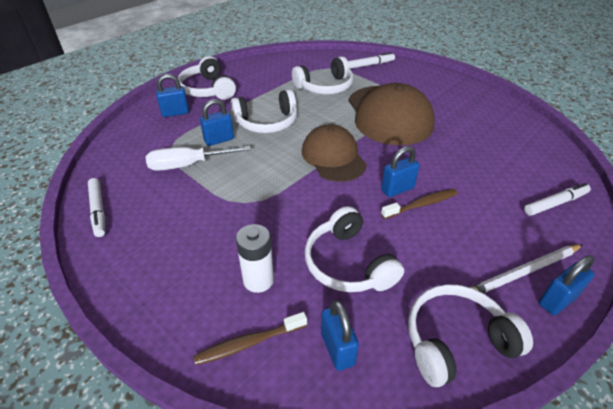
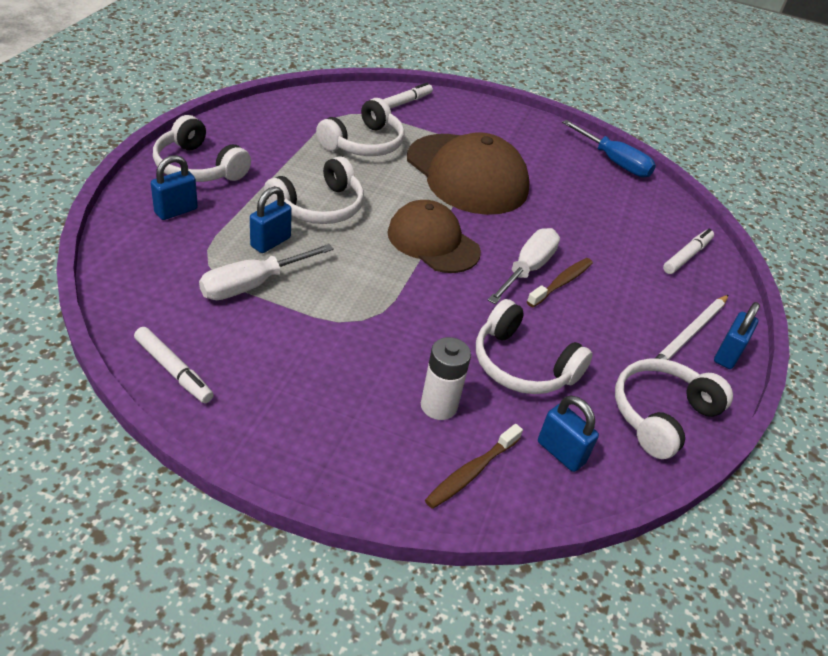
camera: 30 degrees left, 0 degrees up
(397, 189) = (527, 269): blue padlock -> white screwdriver
(521, 120) = (614, 162): none -> blue screwdriver

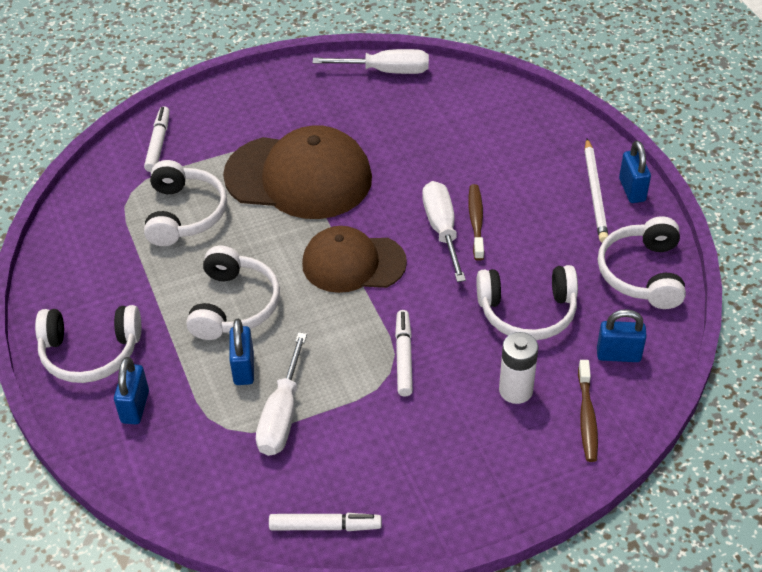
camera: 35 degrees left, 5 degrees up
(614, 162) = (385, 71): blue screwdriver -> white screwdriver
(686, 256) = (526, 124): white marker -> white marker (403, 357)

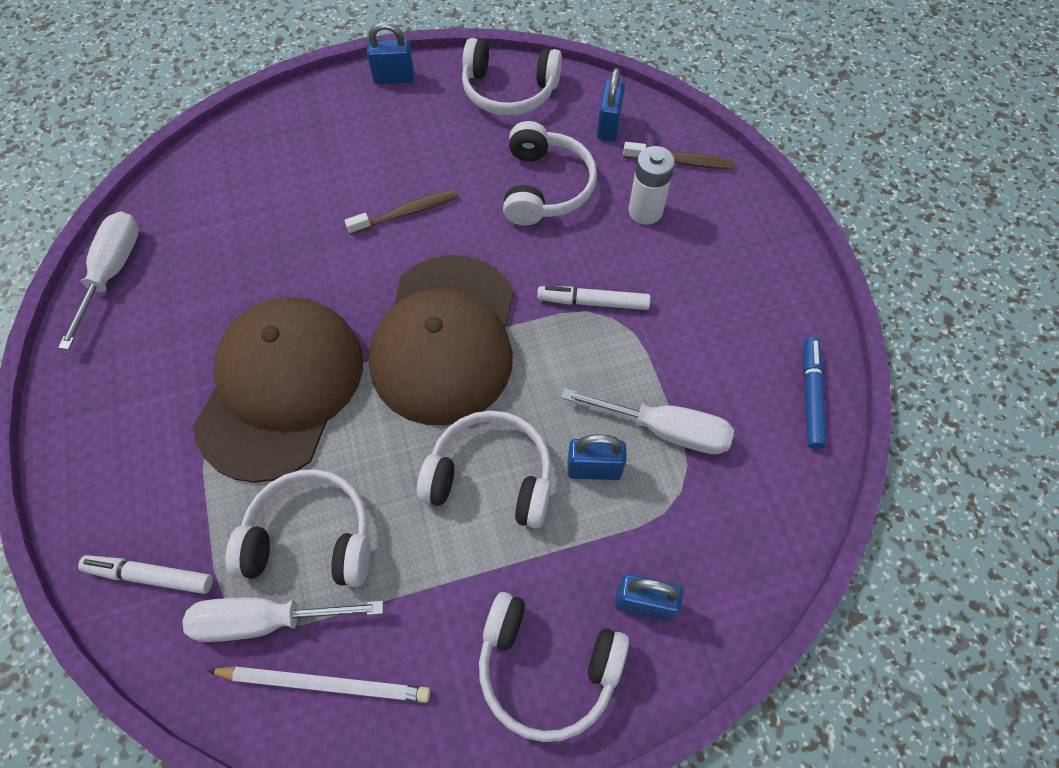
camera: 85 degrees left, 15 degrees up
(90, 352) = (547, 668): white headphones -> white headphones turned 105 degrees clockwise
(325, 526) = (811, 395): white marker -> blue marker
(353, 263) = (445, 339): brown cap -> brown cap, size x1.52
(442, 230) = (412, 245): white screwdriver -> white screwdriver (267, 620)
(476, 221) = (406, 213): brown toothbrush -> brown toothbrush turned 150 degrees clockwise
(595, 192) = (390, 107): white pencil -> white pencil (324, 683)

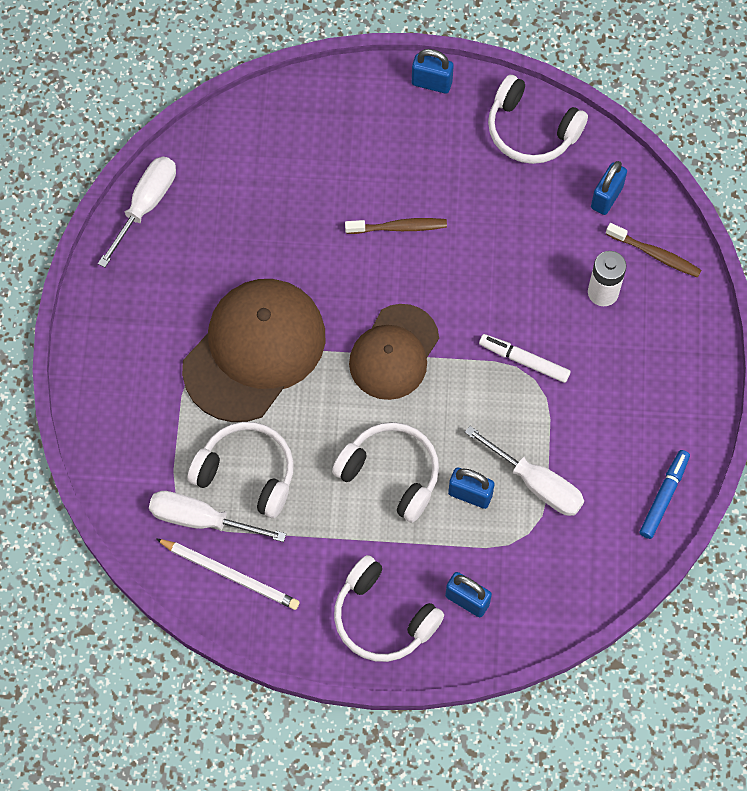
camera: 20 degrees right, 5 degrees up
(150, 576) = (129, 461): white marker -> none
(445, 339) = (394, 352): brown cap -> brown cap, size x0.66
(545, 187) = (526, 241): white headphones -> none

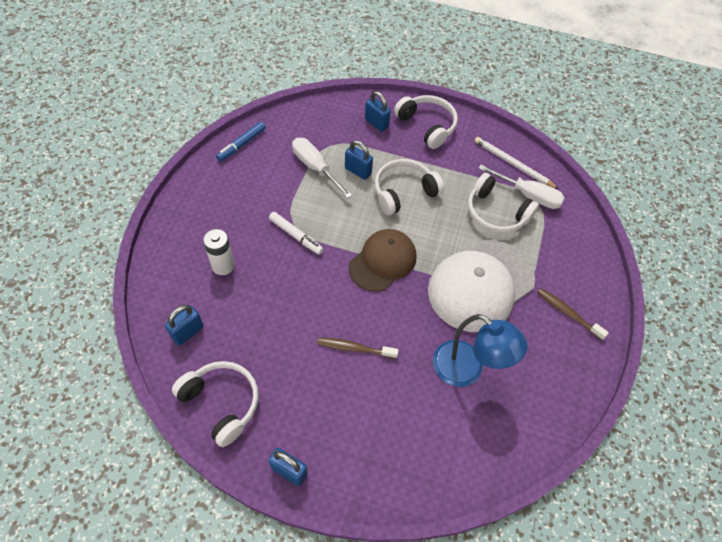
camera: 170 degrees left, 10 degrees down
(145, 206) = (554, 416): white screwdriver -> none
(254, 351) = (480, 285): brown cap -> white cap
(256, 234) = (467, 370): none -> blue lamp
(391, 474) = (404, 192): white headphones -> white headphones turned 105 degrees clockwise
(655, 254) = (173, 282): brown toothbrush -> brown toothbrush (568, 313)

